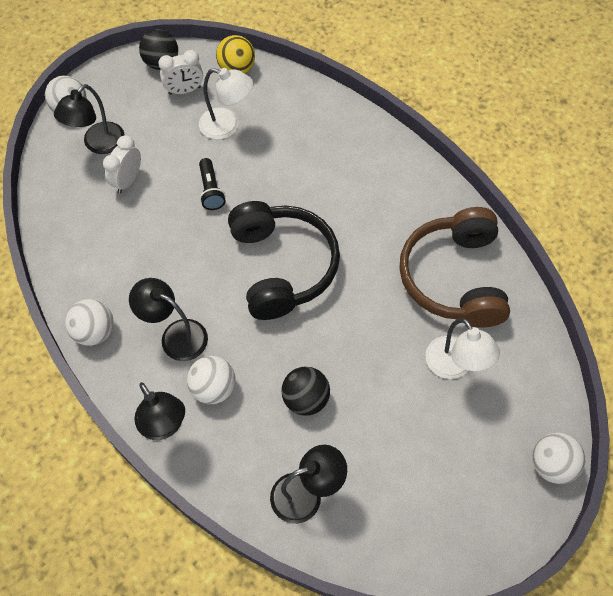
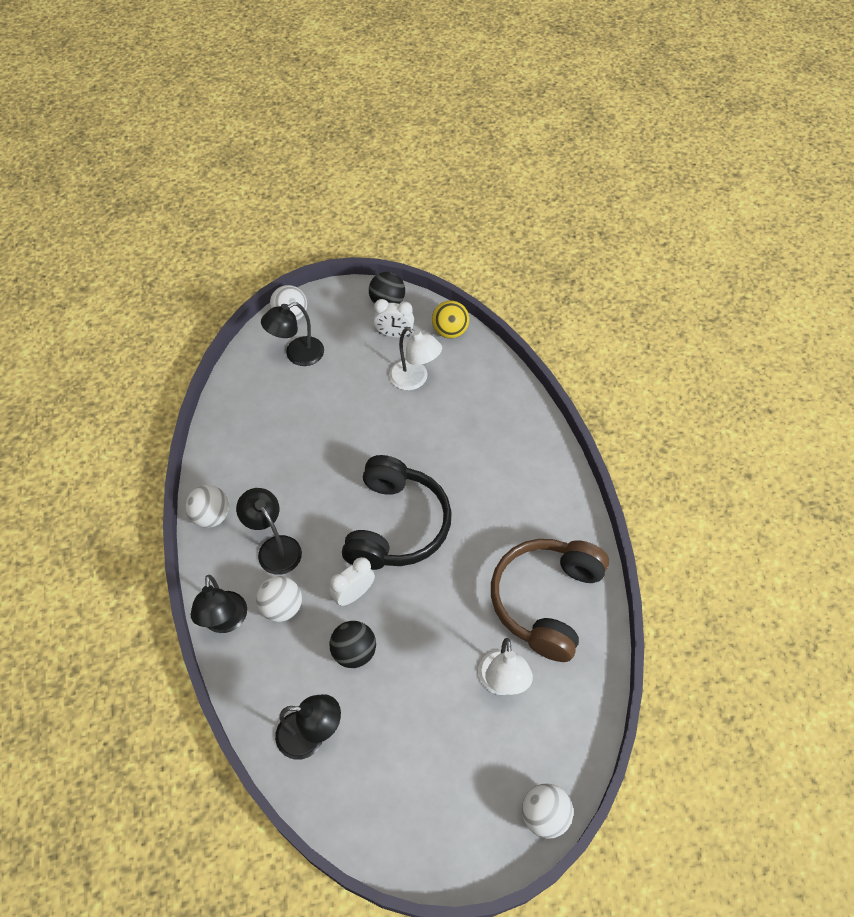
camera: 25 degrees right, 5 degrees down
(128, 180) = (305, 396): white clock -> white clock (353, 594)
(211, 190) = (370, 432): black flashlight -> none

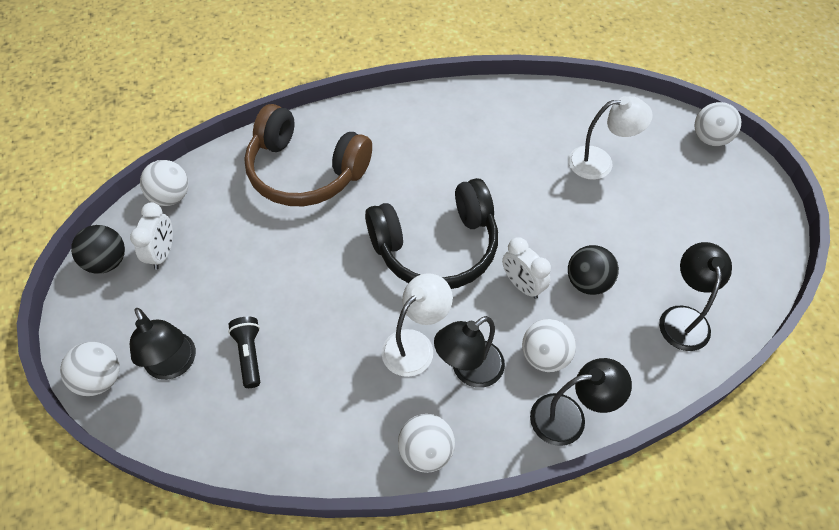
camera: 90 degrees left, 0 degrees up
(301, 399) = (249, 355): none -> black flashlight
(396, 525) = (436, 247): black headphones -> black headphones turned 150 degrees clockwise
(414, 380) = (238, 231): white lamp -> white lamp (415, 345)
(450, 331) = (171, 197): yellow ball -> white ball
(546, 601) = (515, 127): brown headphones -> brown headphones (305, 171)

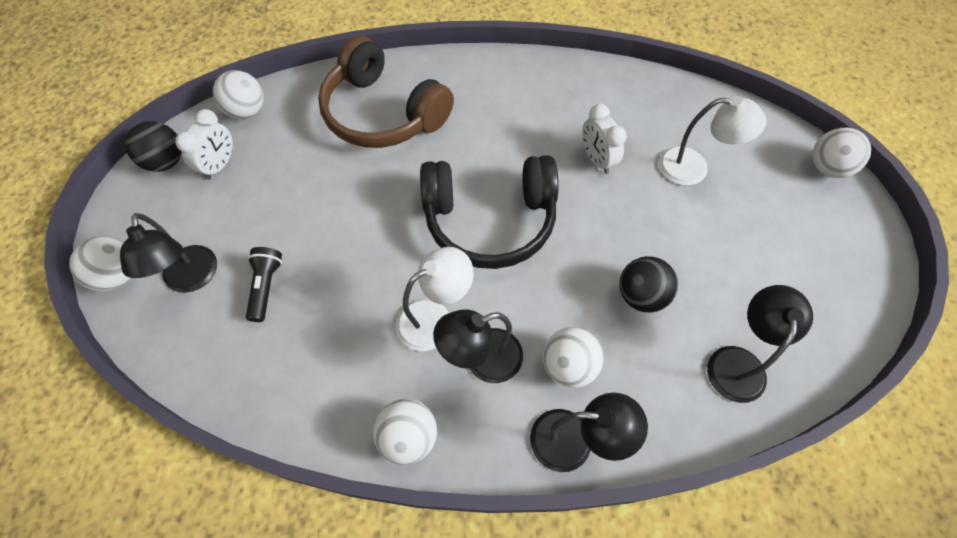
camera: 15 degrees right, 5 degrees up
(522, 285) = (567, 282): white clock -> white clock (596, 159)

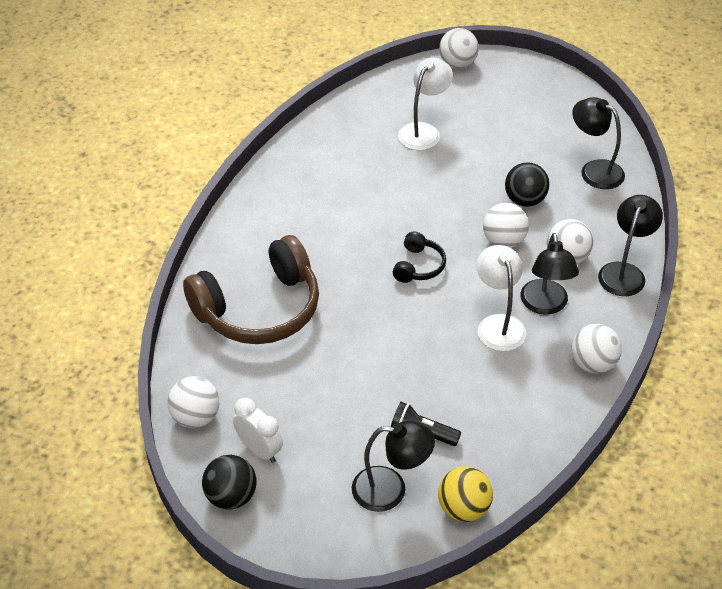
camera: 70 degrees left, 15 degrees down
(119, 276) = (361, 549): white ball -> white ball (503, 241)
(177, 351) = (463, 508): none -> yellow ball
(489, 220) = (418, 266): black headphones -> black headphones, size x0.45
(596, 159) = (388, 183): white clock -> none

